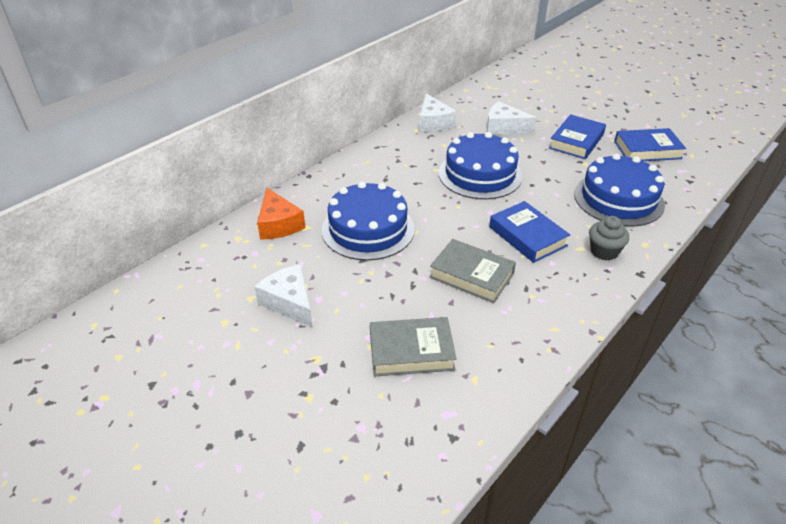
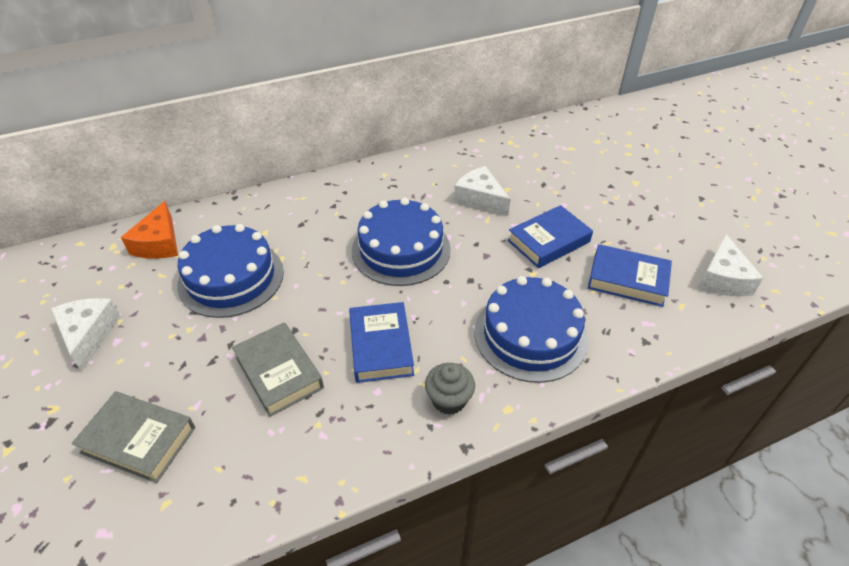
camera: 25 degrees right, 5 degrees up
(433, 122) = (409, 171): white cheese -> white cheese (723, 278)

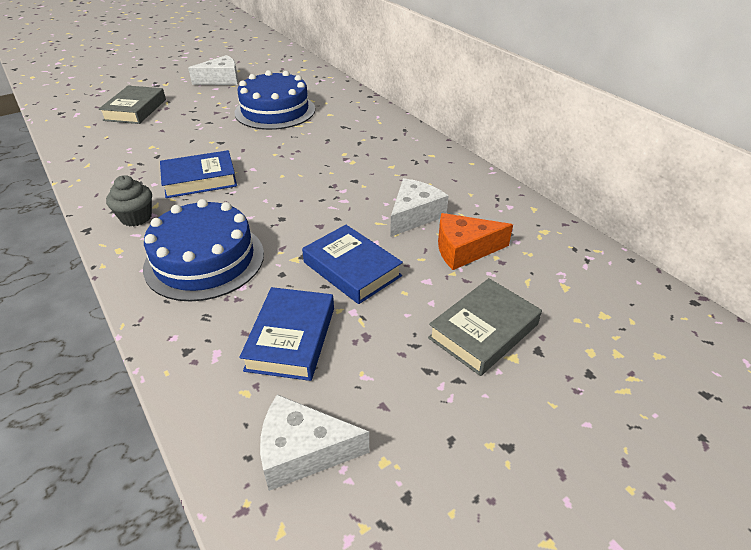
camera: 80 degrees right, 5 degrees down
(159, 243) = (308, 81): orange cheese -> orange cheese (464, 249)
(279, 372) = (179, 143): grey book -> grey book (483, 331)
(401, 249) = (319, 176): blue cake -> none

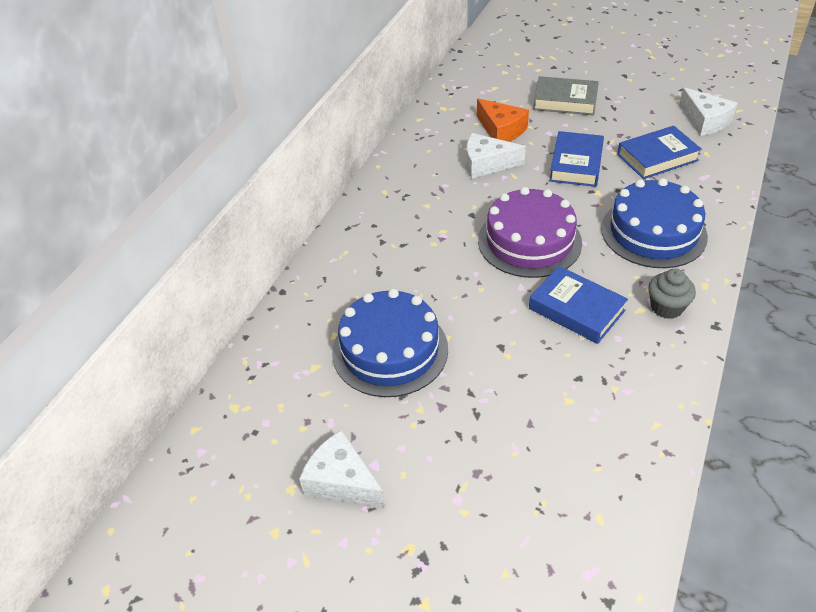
camera: 120 degrees left, 5 degrees up
(135, 110) = (514, 504): grey book -> none
(289, 192) = (529, 241): none -> purple cake

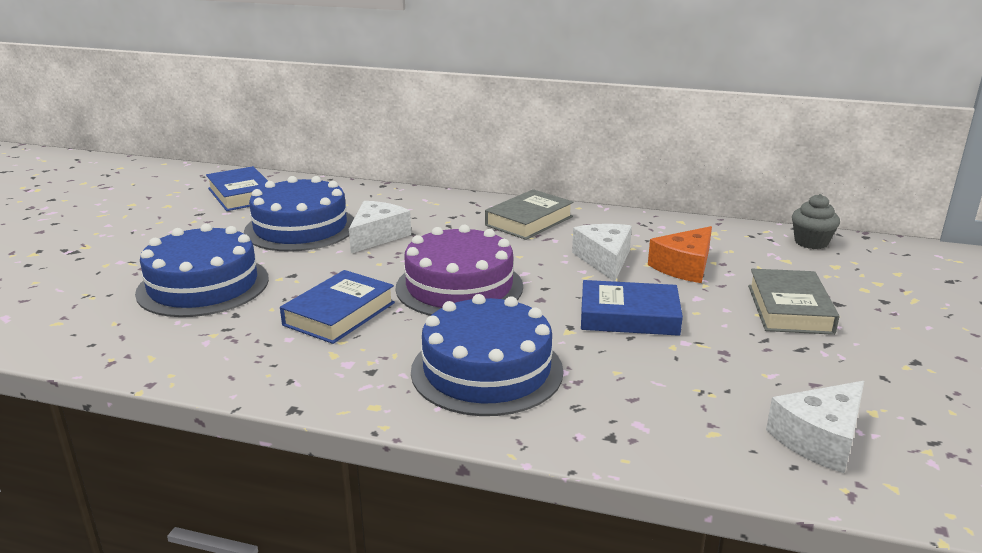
camera: 80 degrees right, 20 degrees down
(342, 481) = (164, 220): white cheese -> white cheese (377, 236)
(403, 196) = (529, 221): none -> grey book
(521, 411) = (203, 285): none -> blue cake
(657, 157) = (675, 382): blue book -> blue book (241, 195)
(666, 307) = (334, 373): grey cupcake -> grey cupcake (811, 242)

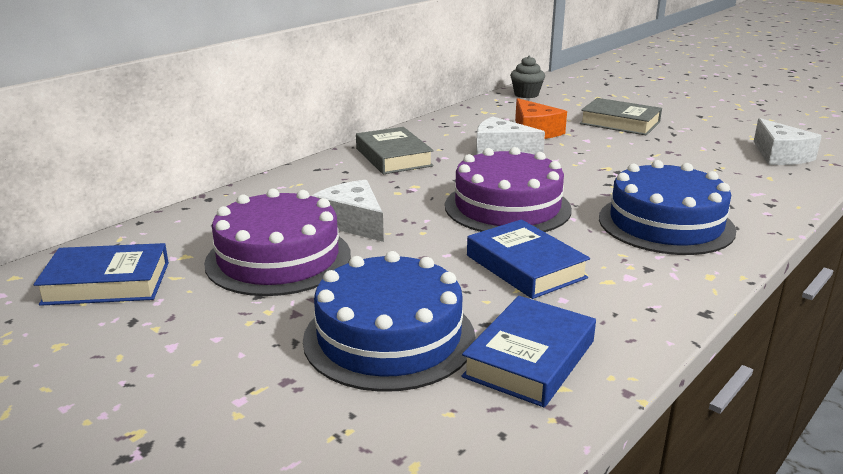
camera: 65 degrees left, 0 degrees up
(300, 228) = (278, 258): blue cake -> purple cake
(629, 316) = (603, 163): blue book -> blue book (529, 358)

